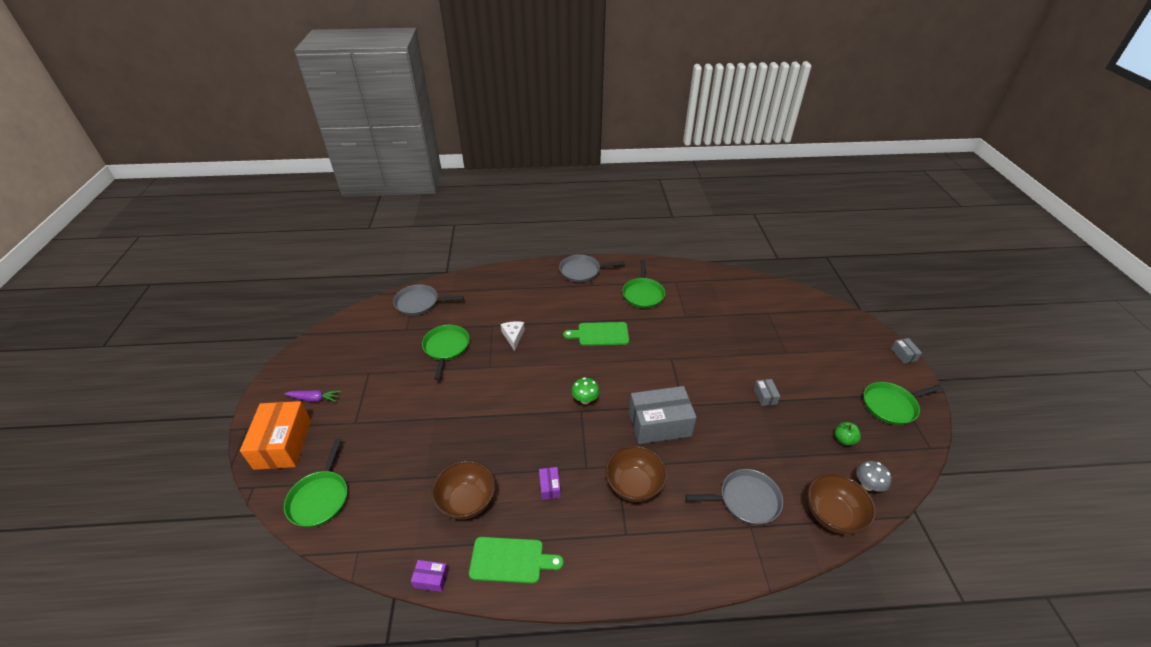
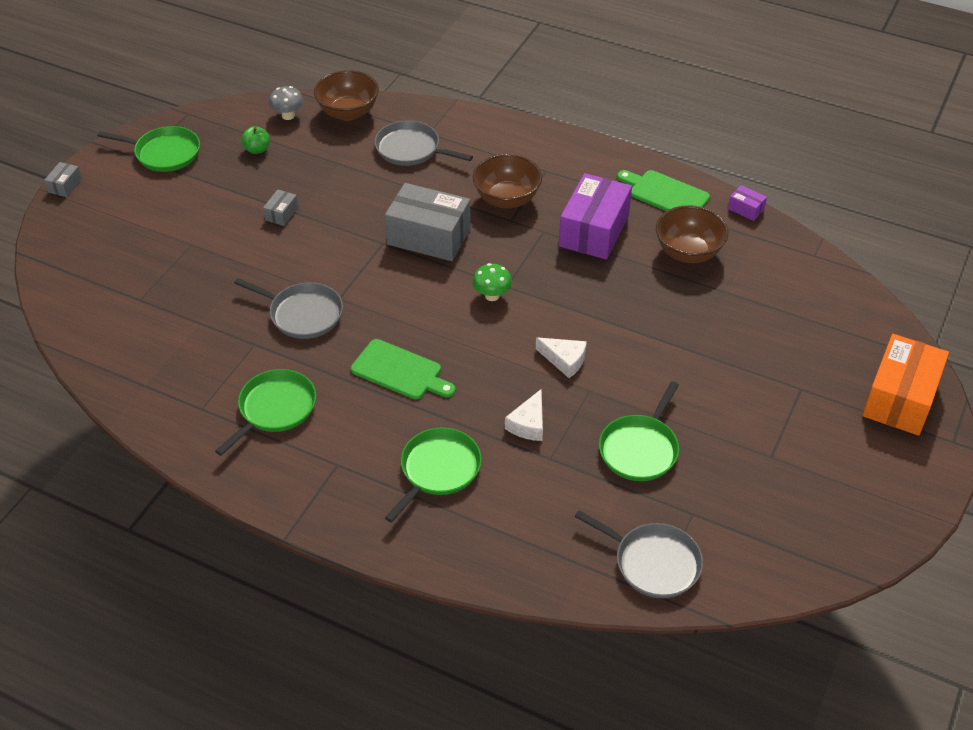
camera: 150 degrees left, 5 degrees up
(314, 399) = (857, 447): purple carrot -> none
(320, 498) = (852, 318): green pan -> green pan (438, 470)
(514, 378) = (564, 360): none -> white cheese
(549, 487) = (594, 231): purple box -> purple box, size x2.31
(582, 271) = (328, 502): grey pan -> grey pan (303, 314)

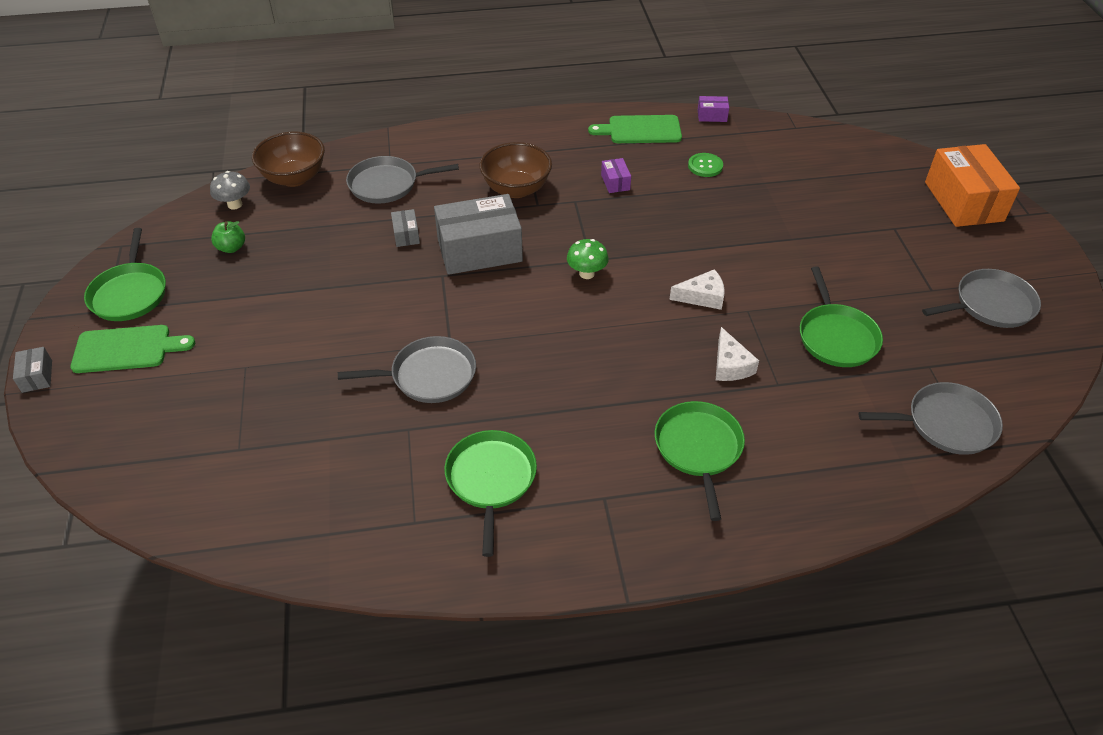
camera: 35 degrees left, 0 degrees up
(164, 153) = (130, 293): green pan -> green pan turned 105 degrees clockwise
(281, 214) = (315, 294): grey box -> grey box (406, 235)
(400, 371) = (574, 380): green cutting board -> green cutting board (126, 349)
(594, 231) = (615, 182): purple box -> purple box, size x0.43
(688, 252) = (705, 166): brown bowl -> green button
(811, 496) = (990, 305): none -> grey pan

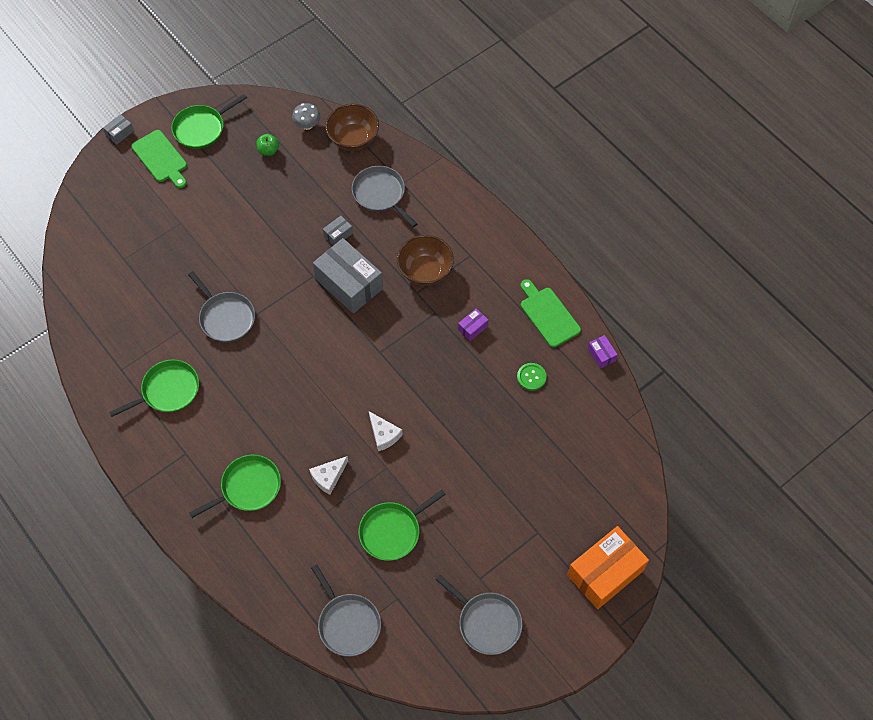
camera: 60 degrees right, 15 degrees up
(587, 273) = (365, 356): green mushroom -> none

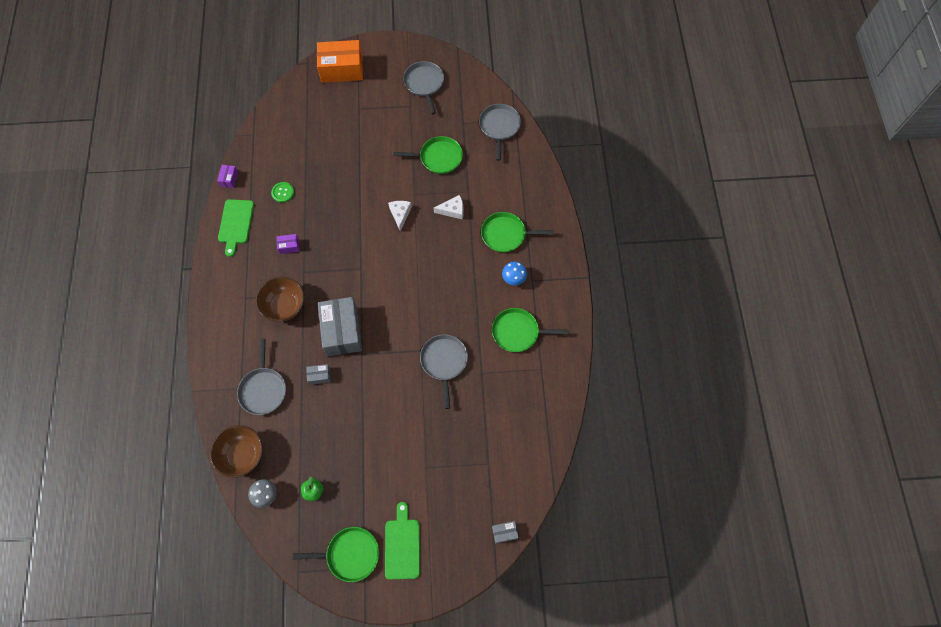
camera: 145 degrees left, 5 degrees up
(120, 133) = (419, 600): grey box -> grey box (504, 533)
(207, 443) = (513, 279): none -> blue mushroom

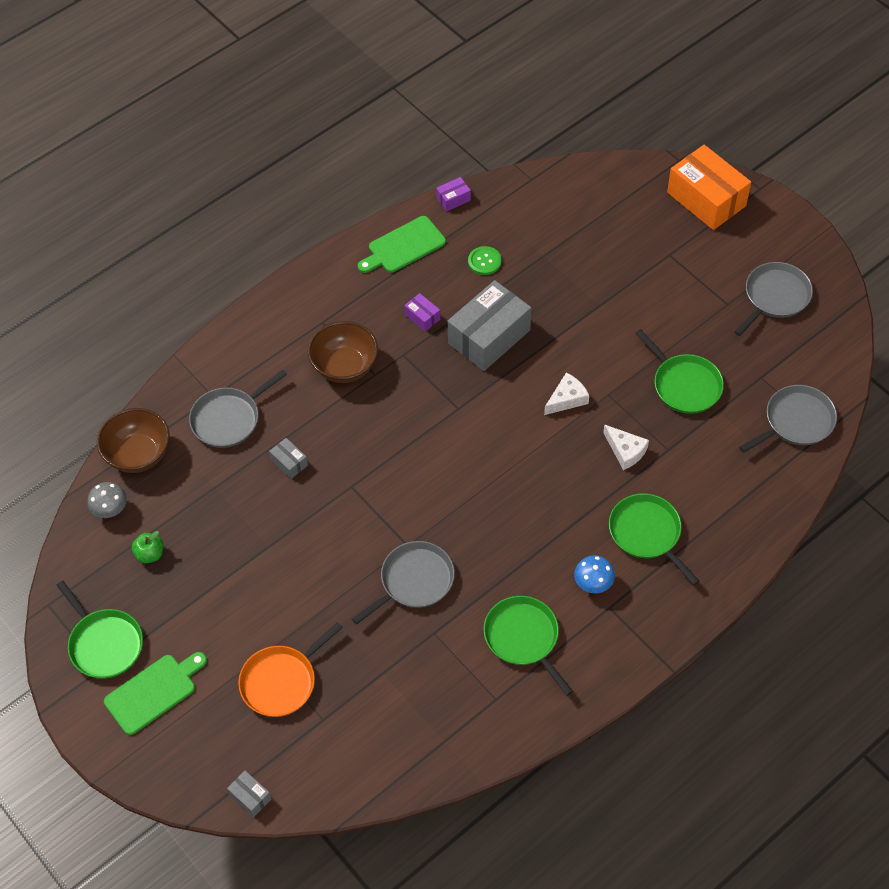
camera: 55 degrees right, 10 degrees down
(342, 331) = (362, 446): grey box -> grey box (489, 337)
(449, 470) = (281, 681): none -> orange pan

